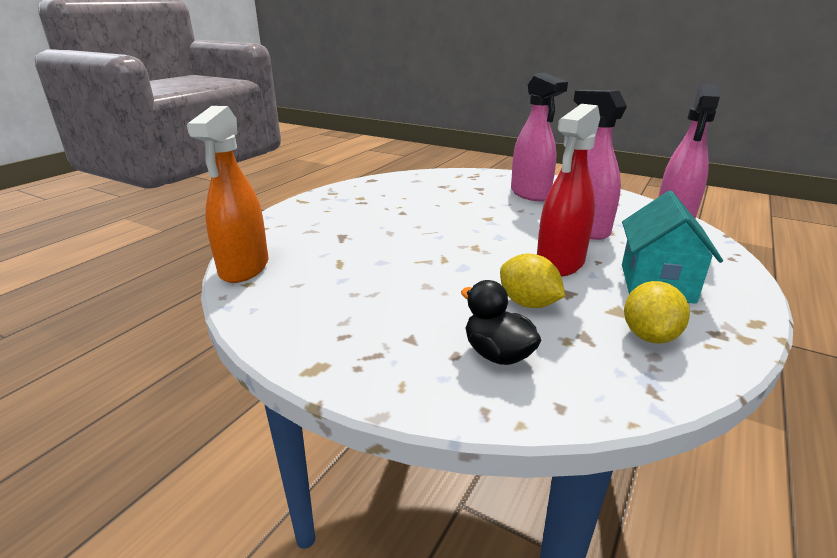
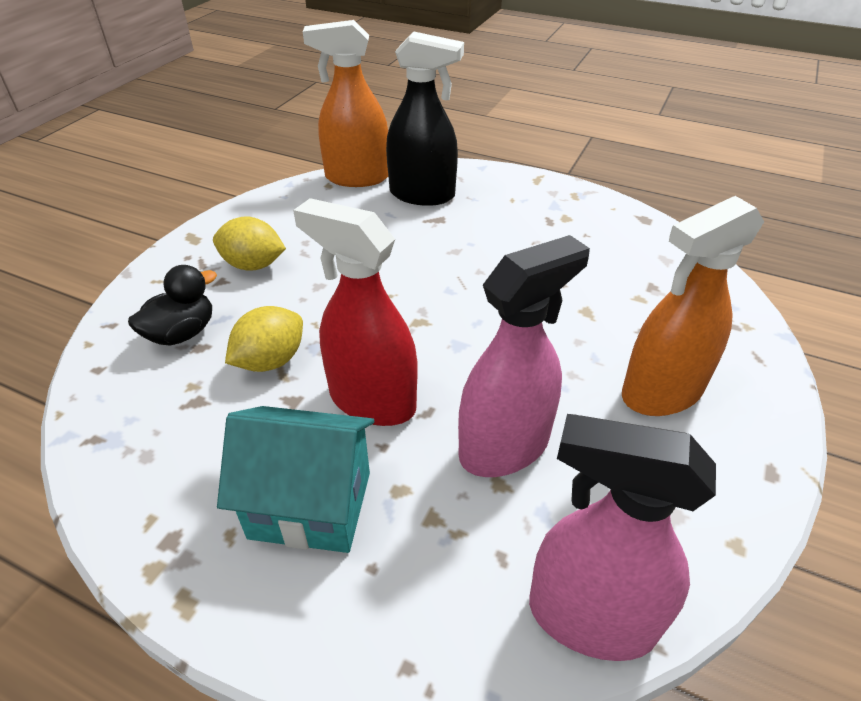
camera: 85 degrees right, 15 degrees up
(299, 240) = (422, 195): none -> black spray bottle
(530, 194) = (661, 392): pink spray bottle -> orange spray bottle
(649, 336) = (183, 460): yellow lemon -> yellow lemon (253, 265)

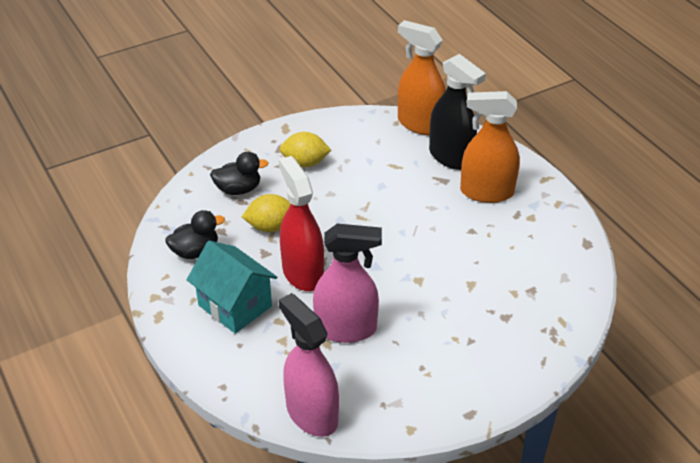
camera: 35 degrees right, 0 degrees up
(176, 452) = (195, 251): none -> black duck
(253, 265) = (305, 163): yellow lemon -> yellow lemon turned 45 degrees counterclockwise
(661, 392) = (459, 348): orange spray bottle -> orange spray bottle (486, 192)

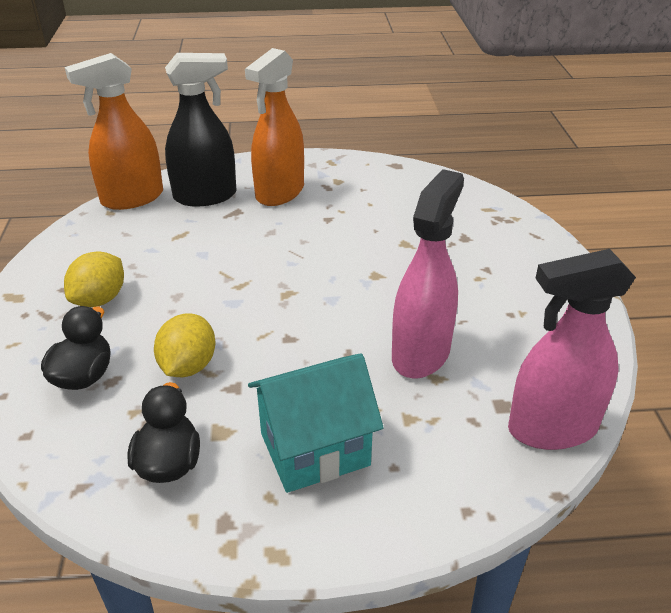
camera: 65 degrees left, 5 degrees down
(302, 273) = (299, 362): red spray bottle -> none

